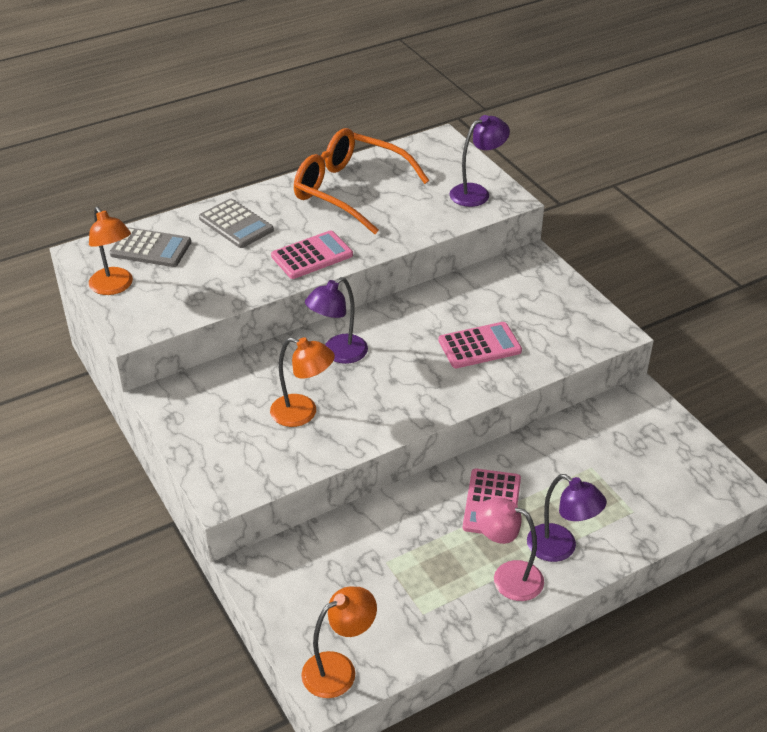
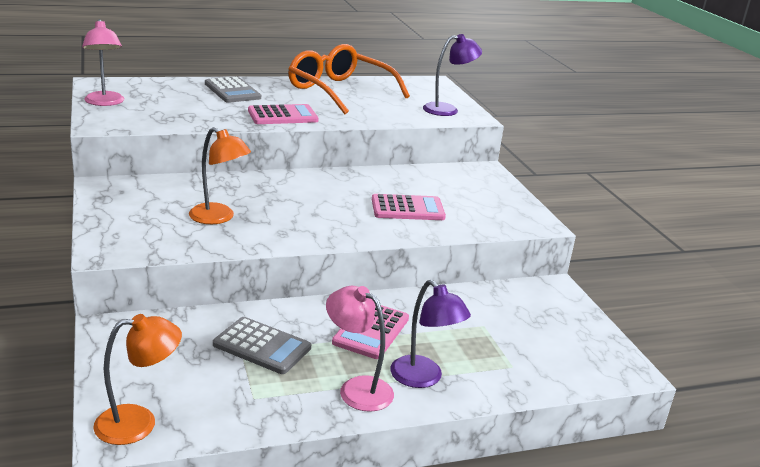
camera: 10 degrees right, 15 degrees down
(115, 287) = (105, 102): orange lamp -> pink lamp
(151, 248) = (152, 90): grey calculator -> grey calculator (262, 346)
(338, 354) = (276, 190): purple lamp -> none

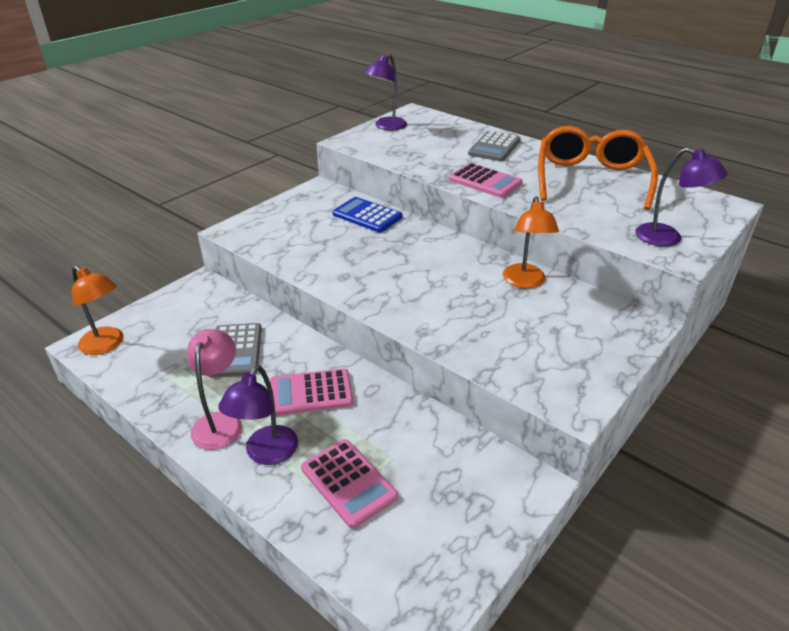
camera: 60 degrees right, 10 degrees up
(105, 102) = (386, 127): pink lamp -> purple lamp
(198, 187) = (367, 215): none -> blue calculator
(218, 218) = (332, 243): orange lamp -> orange lamp (525, 282)
(407, 209) = (476, 314): pink calculator -> pink calculator (348, 482)

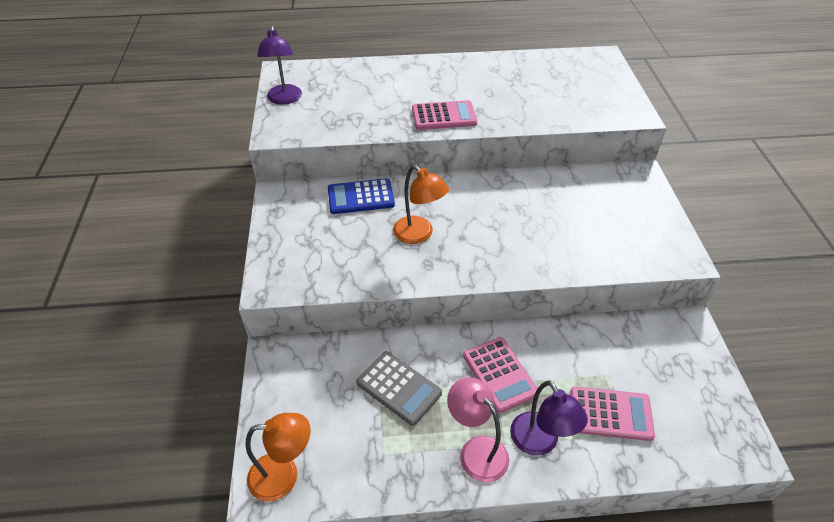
camera: 45 degrees left, 10 degrees up
(311, 392) = (499, 374): pink calculator -> pink calculator turned 60 degrees counterclockwise
(494, 147) = (401, 78): grey calculator -> none
(525, 282) = (544, 186): orange lamp -> orange lamp (419, 235)
(591, 179) = (505, 75): orange glasses -> none
(667, 238) = (610, 103): purple lamp -> none

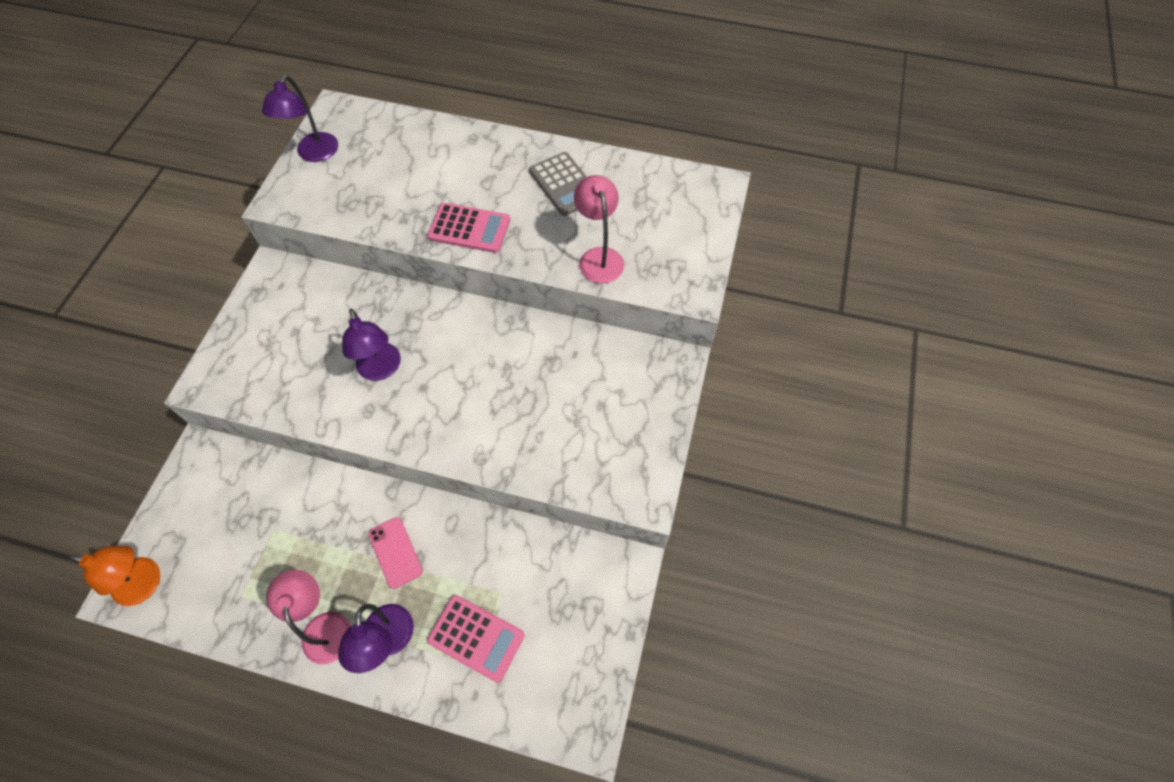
camera: 20 degrees right, 15 degrees up
(360, 197) = (350, 300): blue calculator -> none
(399, 388) = (292, 531): grey calculator -> grey calculator (564, 184)
(419, 235) = (381, 370): orange lamp -> purple lamp
(499, 374) = (395, 552): pink calculator -> pink phone
(553, 111) = (599, 257): none -> pink lamp

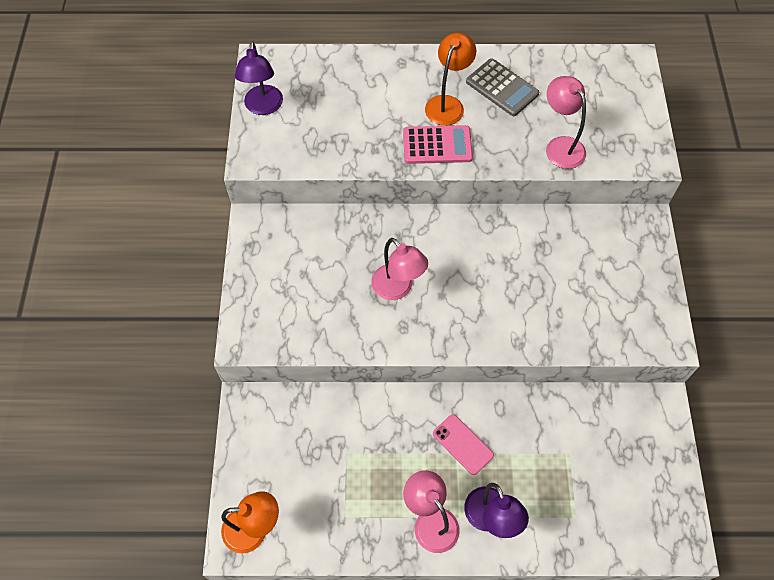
camera: 15 degrees left, 0 degrees up
(381, 370) = (397, 289): purple lamp -> pink lamp
(476, 638) = (562, 495): pink calculator -> none
(500, 189) = (447, 104): none -> orange lamp

